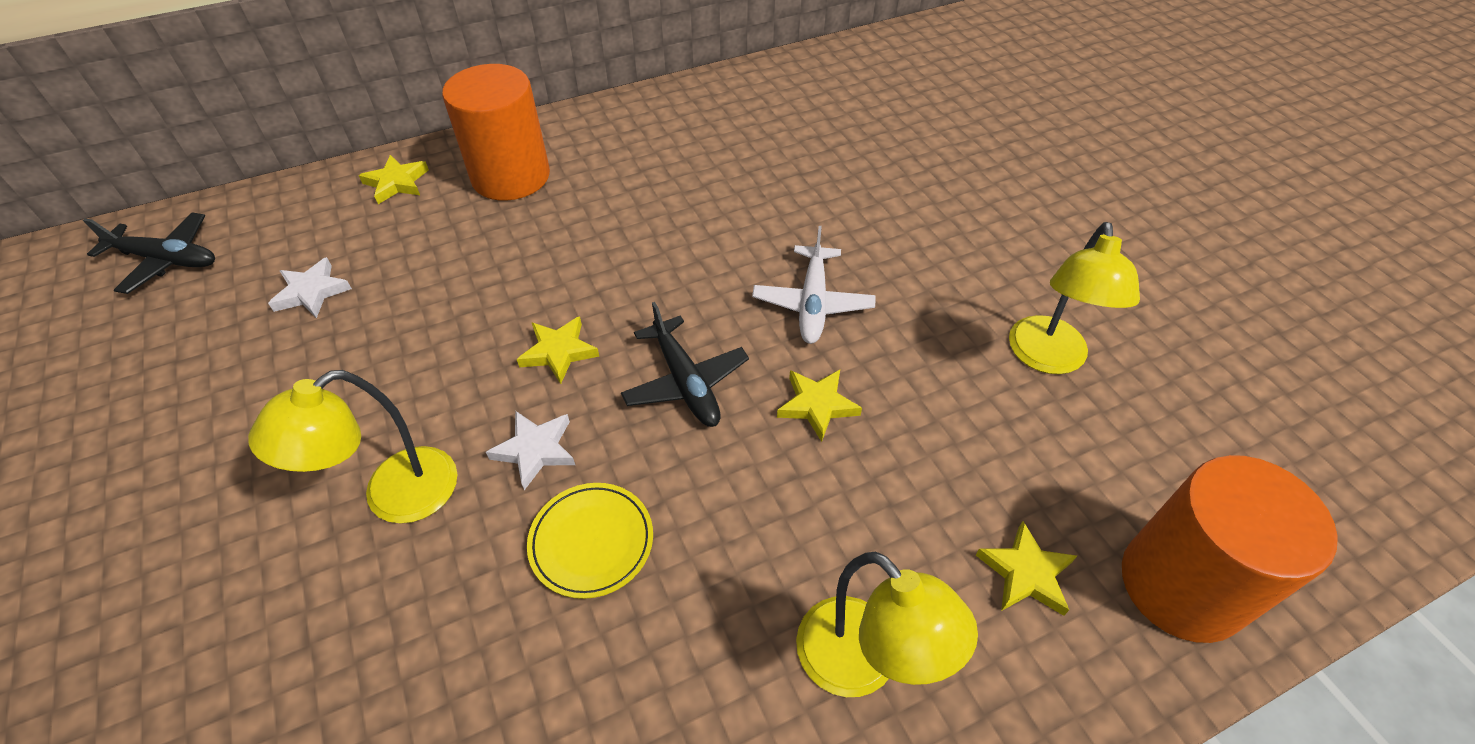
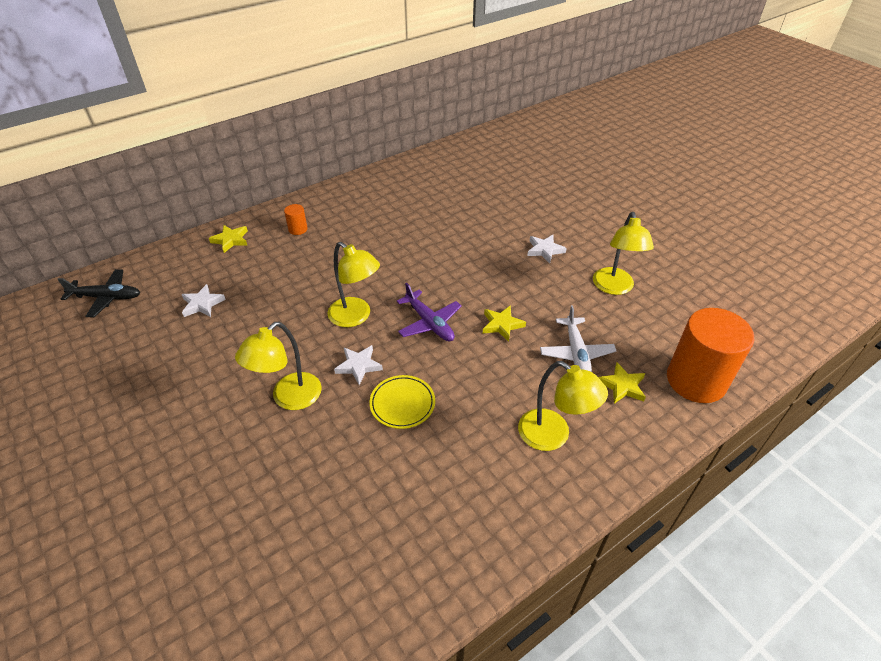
camera: 10 degrees left, 5 degrees down
(511, 176) = (298, 229): orange cylinder -> orange cylinder, size x0.41
(559, 352) = (356, 317): yellow star -> yellow lamp
(685, 382) = (429, 322): black plane -> purple plane
(813, 303) = (487, 275): white plane -> white plane (576, 353)
(930, 267) = (545, 250): none -> white star

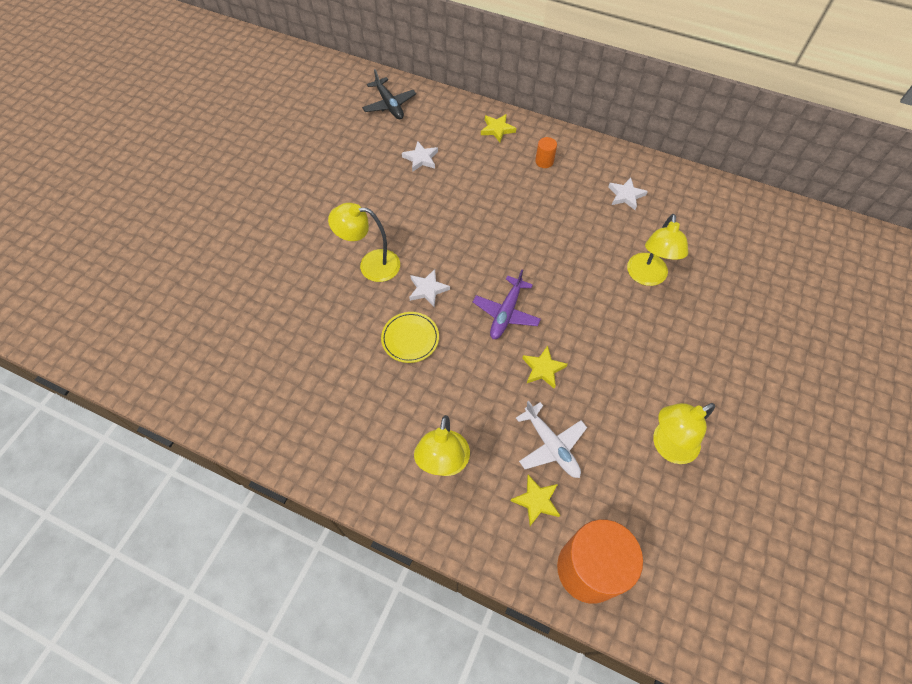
camera: 60 degrees right, 15 degrees up
(356, 317) = (476, 259): yellow lamp -> yellow lamp (646, 277)
(545, 250) = (673, 360): white star -> white star (626, 195)
(576, 353) = (551, 445): white plane -> white plane turned 90 degrees counterclockwise

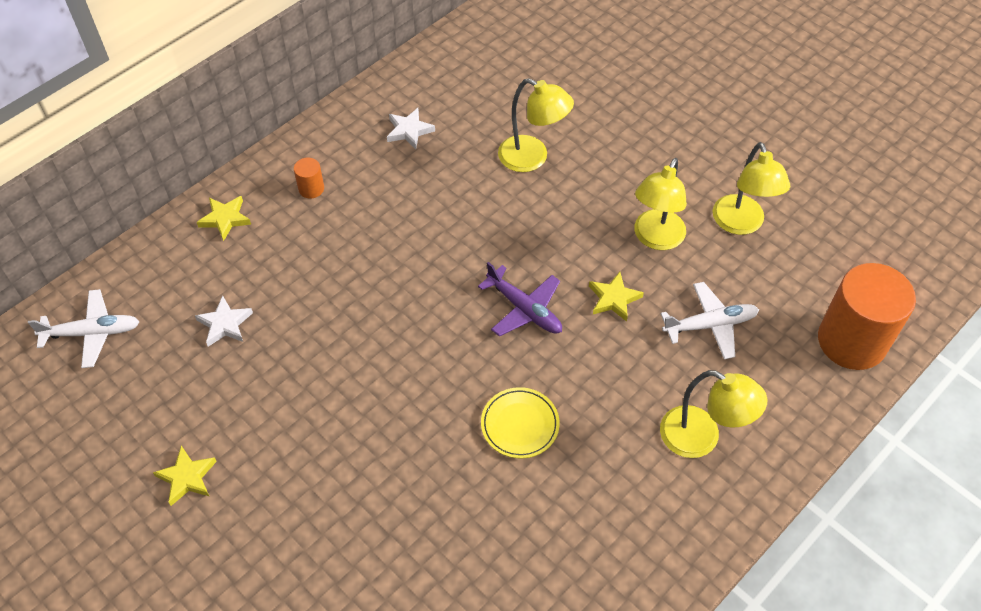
camera: 70 degrees left, 5 degrees down
(371, 265) = (382, 439): yellow lamp -> yellow lamp (655, 238)
(389, 104) = (91, 333): black plane -> white plane
(428, 289) = (453, 382): white star -> none
(536, 501) = (769, 361): yellow star -> yellow star (187, 477)

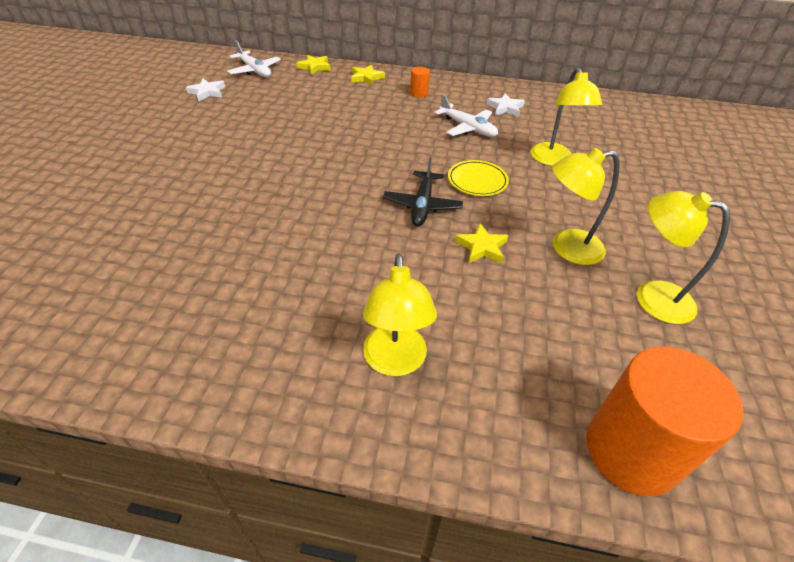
camera: 55 degrees right, 10 degrees down
(187, 477) = (180, 128): yellow star -> yellow star (314, 67)
(225, 324) = (295, 102): white star -> white star (207, 92)
(520, 424) = (318, 242): yellow plate -> yellow plate (477, 181)
(524, 309) = (422, 205): purple plane -> black plane
(709, 325) = (521, 318): white plane -> white plane (467, 128)
(741, 224) = (652, 296): yellow lamp -> yellow lamp turned 75 degrees clockwise

